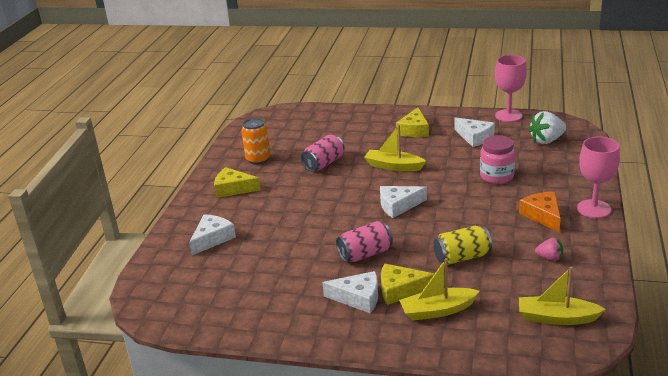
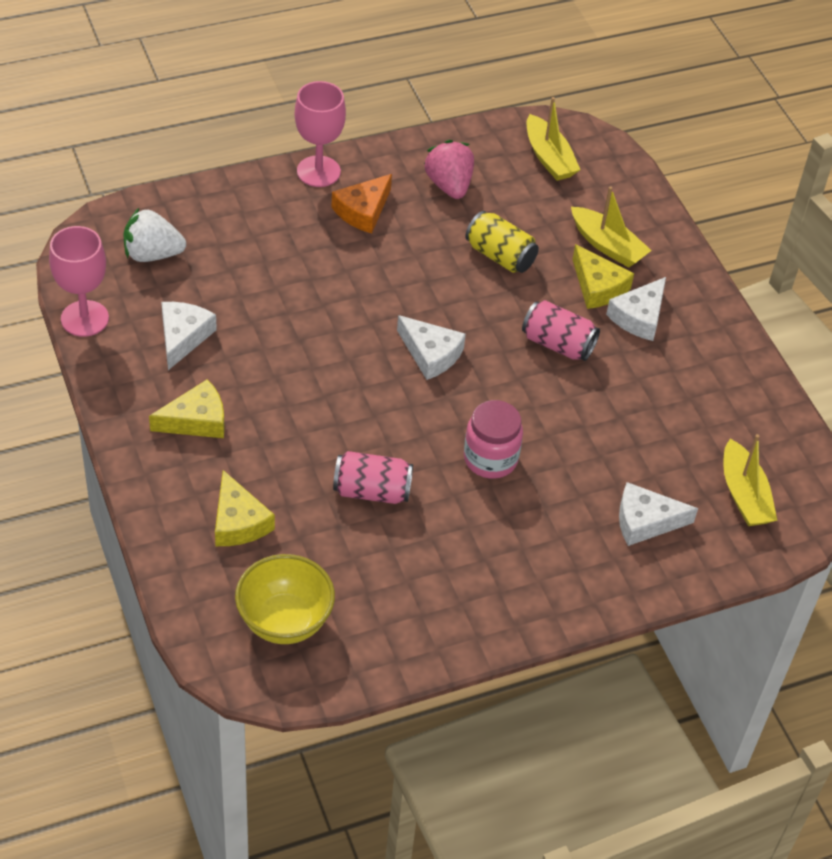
camera: 130 degrees left, 20 degrees up
(233, 189) = (515, 572): yellow cheese -> yellow cheese (238, 521)
(258, 159) = (411, 590): orange can -> none
(279, 127) = (285, 621): none -> yellow bowl
(358, 298) = (639, 317): white cheese -> white cheese turned 120 degrees counterclockwise
(393, 166) = (329, 400): yellow boat -> yellow boat (744, 495)
(496, 176) = (290, 279): pink jar -> pink jar (490, 459)
(546, 140) = (152, 254): white strawberry -> white strawberry turned 150 degrees clockwise
(549, 258) = (449, 185): pink strawberry -> pink strawberry, size x1.74

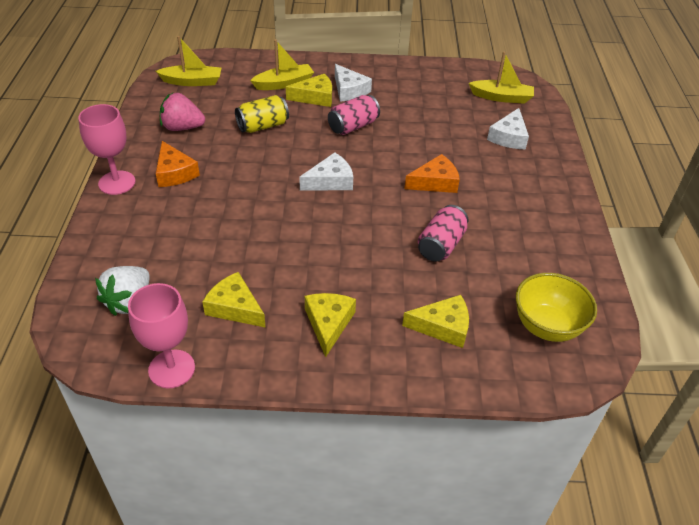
camera: 65 degrees left, 5 degrees down
(183, 337) = (235, 307): white cheese -> yellow cheese
(490, 459) = (435, 182): pink jar -> orange cheese

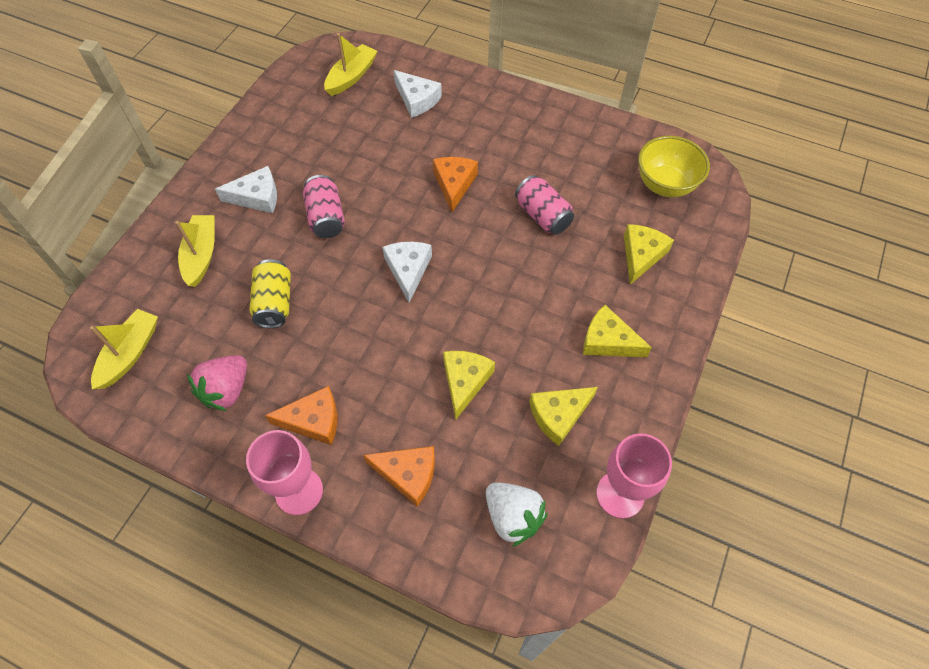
camera: 65 degrees left, 15 degrees up
(147, 232) = (408, 474): none -> orange cheese
(315, 97) = (250, 233): yellow cheese -> yellow cheese (465, 382)

